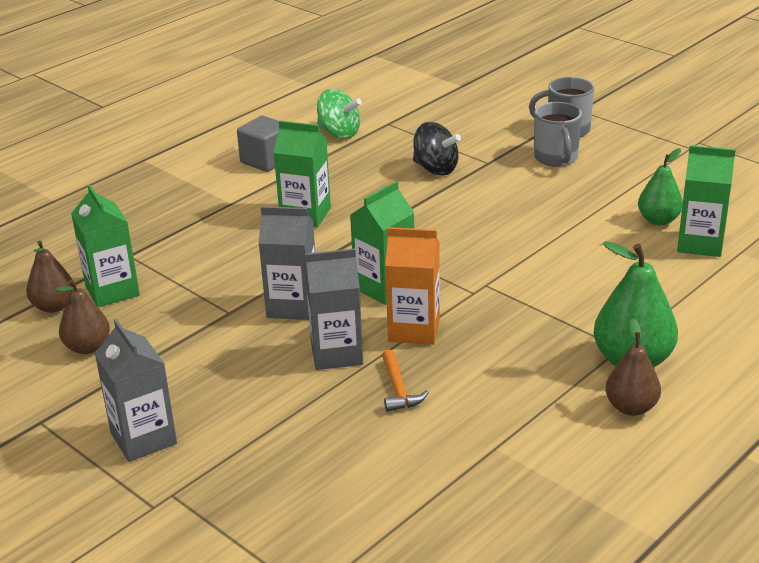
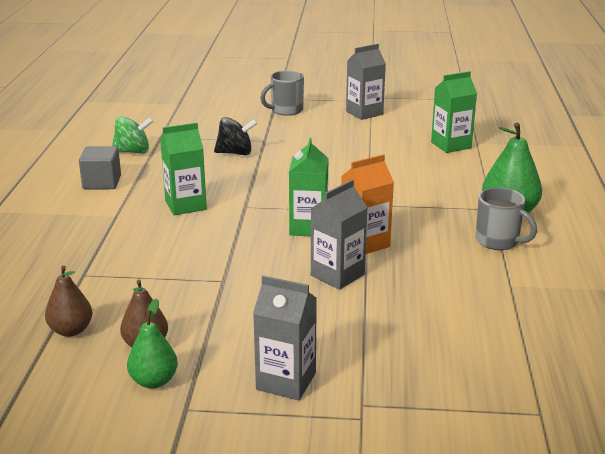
camera: 40 degrees left, 5 degrees down
(112, 291) = (106, 302): green carton -> none
(292, 306) = (263, 260): grey carton -> grey carton (364, 113)
(398, 389) = (408, 278): orange hammer -> none
(556, 158) = (303, 126): grey mug -> grey mug (498, 241)
(631, 407) = (544, 235): brown pear -> none
(658, 220) = (411, 140): green pear -> green pear (154, 381)

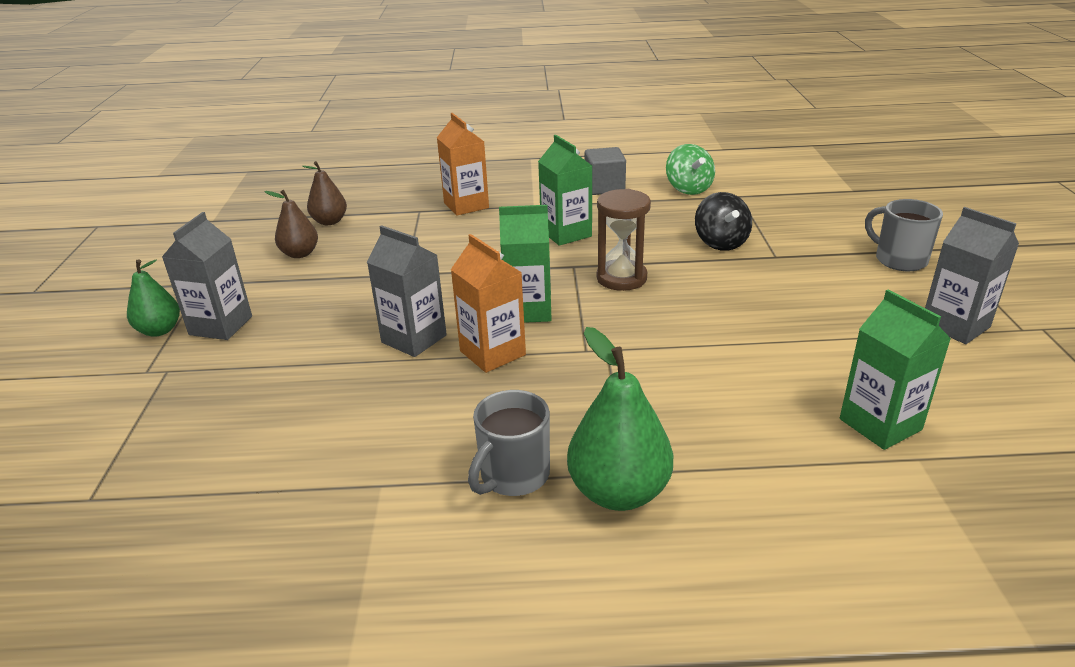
camera: 85 degrees right, 5 degrees up
(90, 248) = (466, 205): none -> orange carton
(154, 381) = (246, 265): green pear -> green pear (159, 330)
(273, 191) = (621, 278): none -> brown hourglass

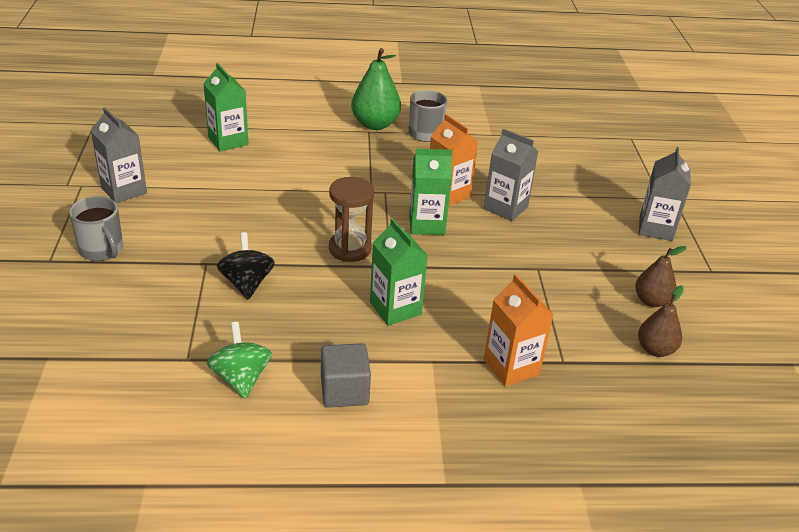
camera: 175 degrees right, 5 degrees up
(159, 330) = (698, 228): green pear -> none

